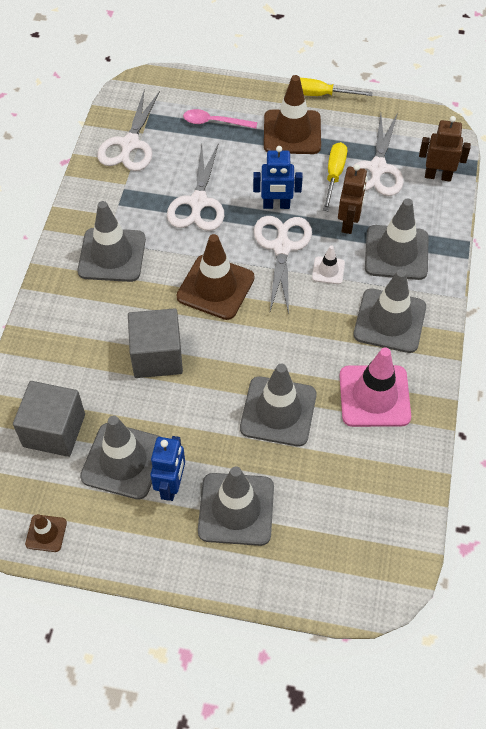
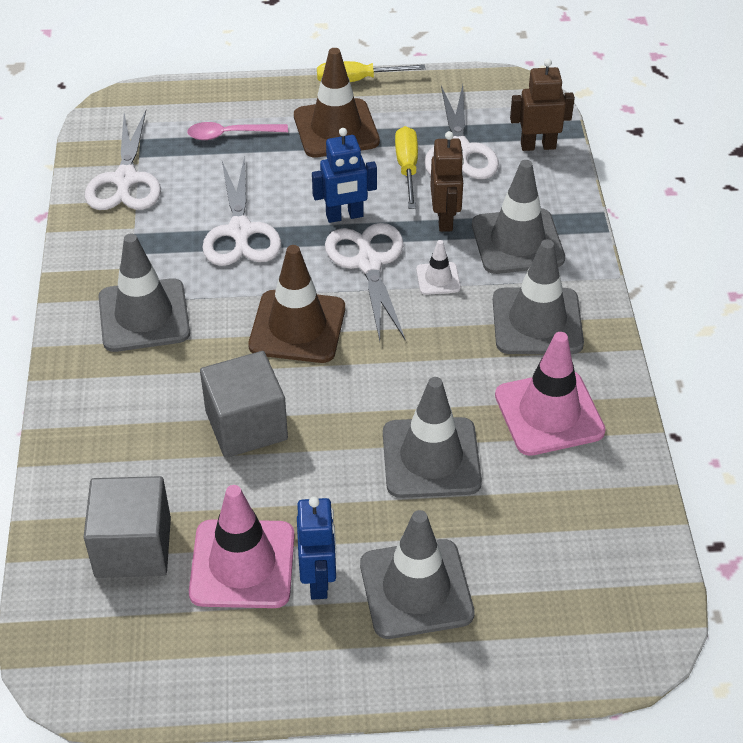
camera: 15 degrees left, 10 degrees down
(46, 533) = (163, 680): brown traffic cone -> none
(123, 461) = (242, 564): grey traffic cone -> pink traffic cone

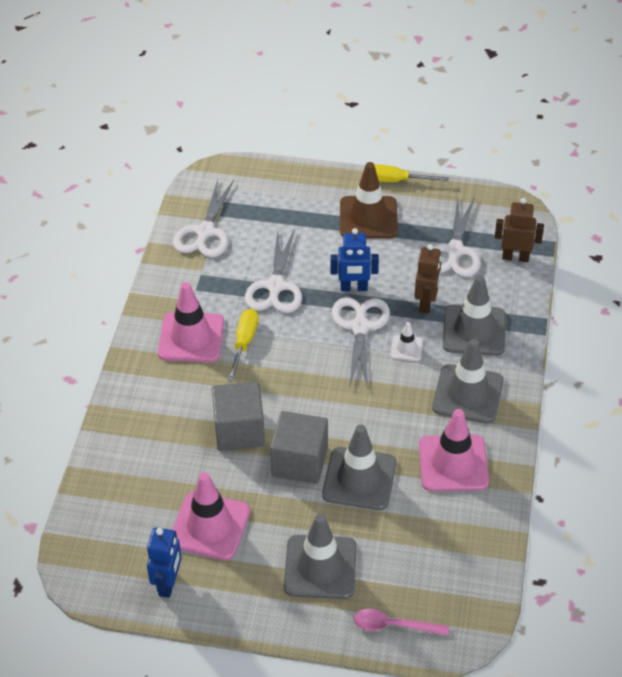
camera: 15 degrees right, 0 degrees up
(133, 547) = (141, 500): grey cube -> grey cube (300, 461)
(144, 316) = (191, 337): grey traffic cone -> pink traffic cone
(230, 134) = (290, 209): pink spoon -> pink spoon (393, 626)
(297, 327) = (295, 366): brown traffic cone -> none
(318, 580) = (257, 547): blue robot -> blue robot (168, 583)
(407, 168) = (411, 258): yellow screwdriver -> yellow screwdriver (244, 343)

